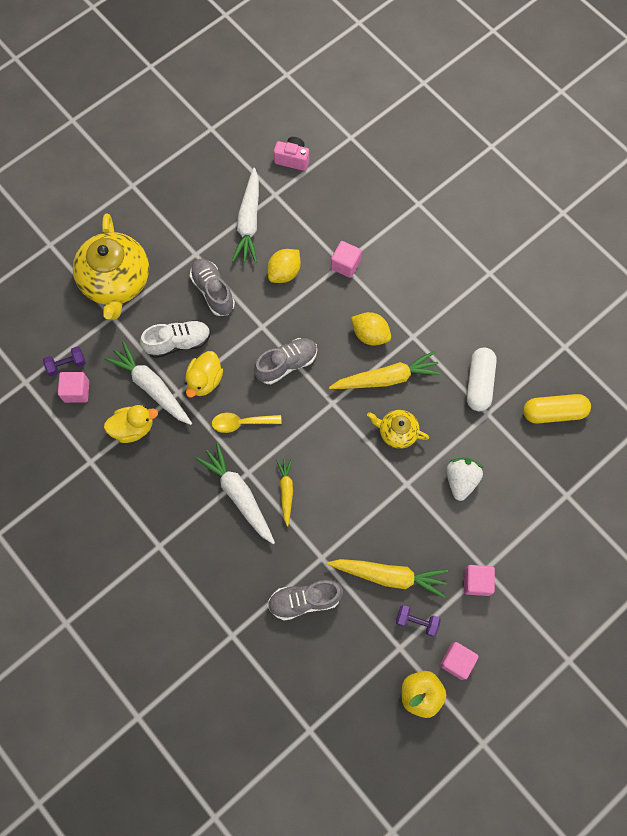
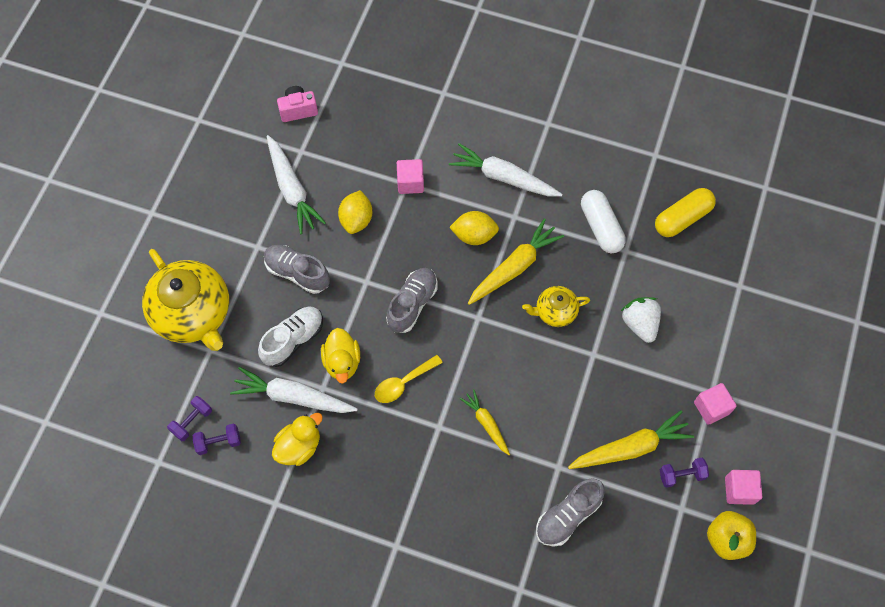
camera: 30 degrees left, 5 degrees down
(76, 391) = (218, 442): pink cube -> purple dumbbell
(239, 495) = (443, 452): white carrot -> white carrot (503, 177)

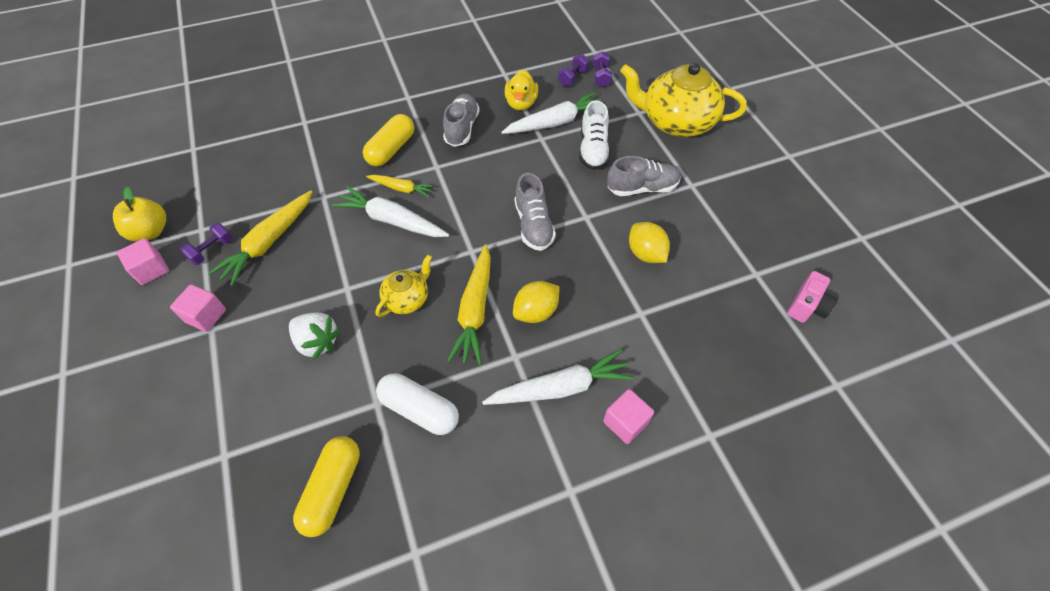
camera: 140 degrees right, 10 degrees down
(292, 189) = (722, 239): white carrot -> white carrot (391, 220)
(342, 362) = (545, 159): yellow duck -> none
(403, 383) = (488, 174): yellow spoon -> none
(410, 183) = (638, 316): pink cube -> pink cube (625, 422)
(463, 480) = (391, 149): none -> yellow capsule
(568, 516) = (295, 174): grey shoe -> grey shoe (462, 128)

